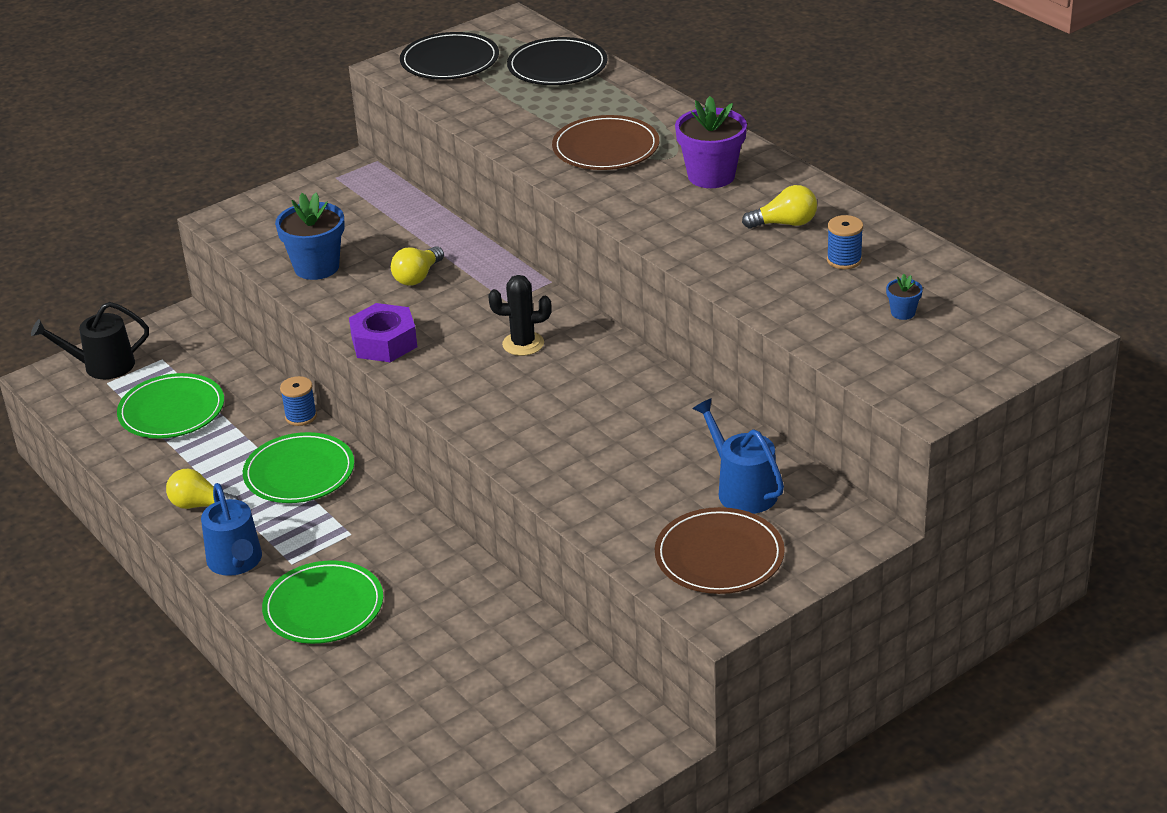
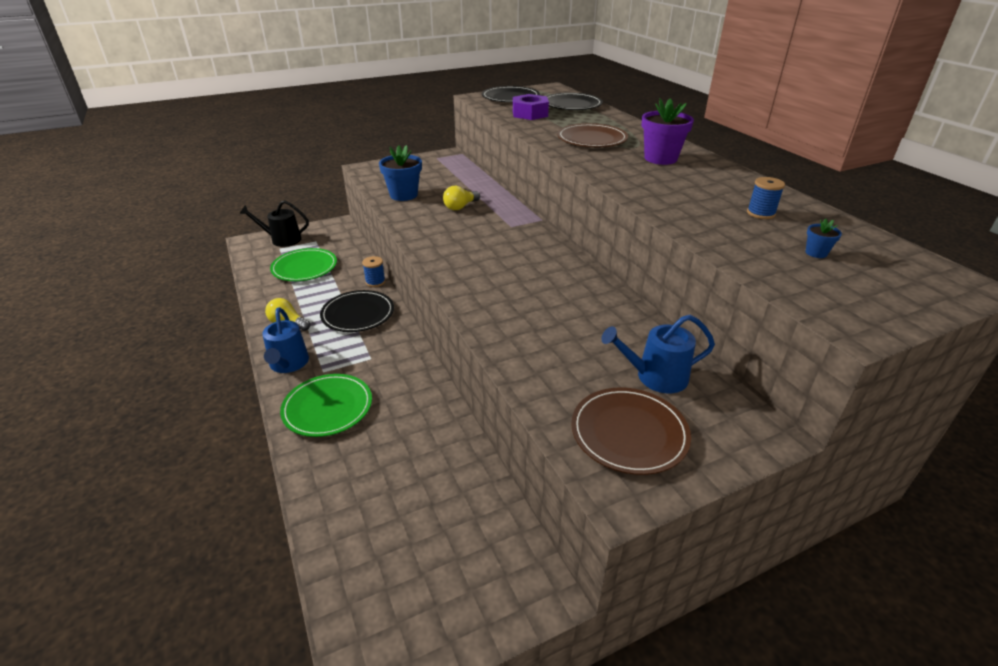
camera: 10 degrees right, 0 degrees up
(299, 472) = (358, 314): green plate -> black plate
(384, 342) = (423, 238): purple nut -> purple nut (530, 114)
(523, 344) = (512, 251): black cactus -> none
(742, 490) = (655, 377): blue watering can -> blue watering can turned 75 degrees counterclockwise
(785, 223) = (713, 188): yellow light bulb -> none

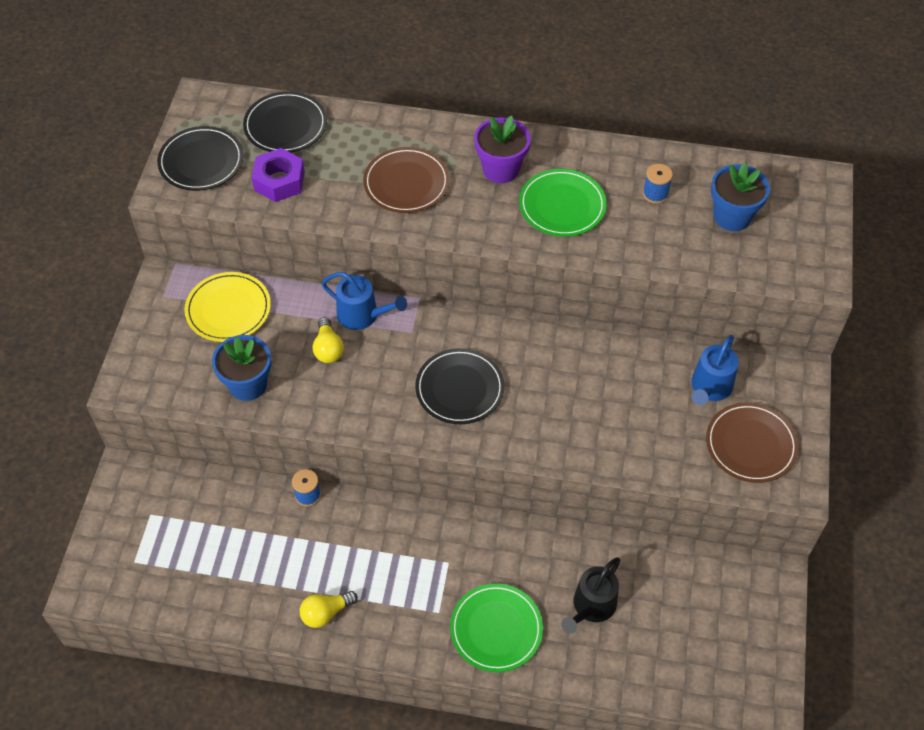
camera: 55 degrees left, 20 degrees up
(282, 240) = (113, 550): black watering can -> black watering can (591, 606)
(288, 364) = (402, 638): blue watering can -> blue watering can (362, 315)
(304, 267) = (212, 552): green plate -> green plate (562, 205)
(358, 314) = (360, 540): black plate -> black plate (459, 388)
(450, 174) = (228, 309): none -> yellow plate
(816, 253) = (732, 216): blue flower pot -> blue flower pot, size x2.19

